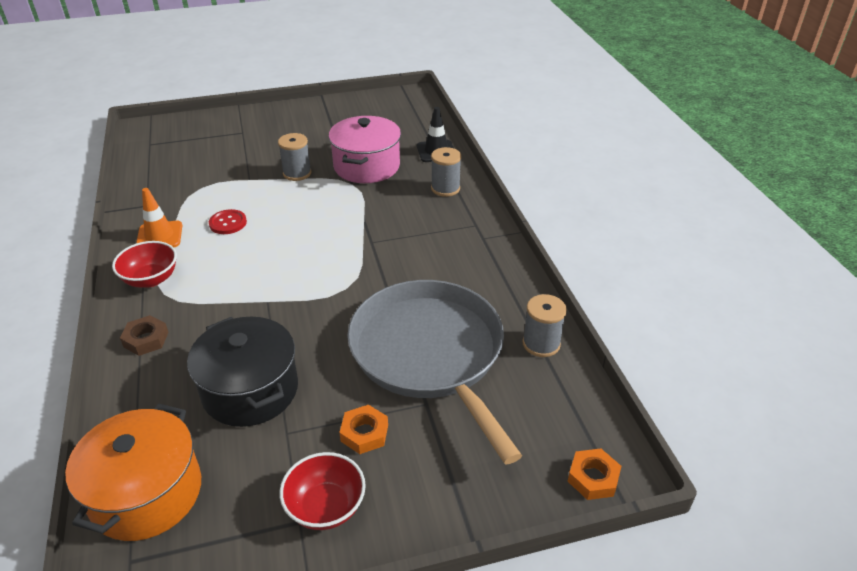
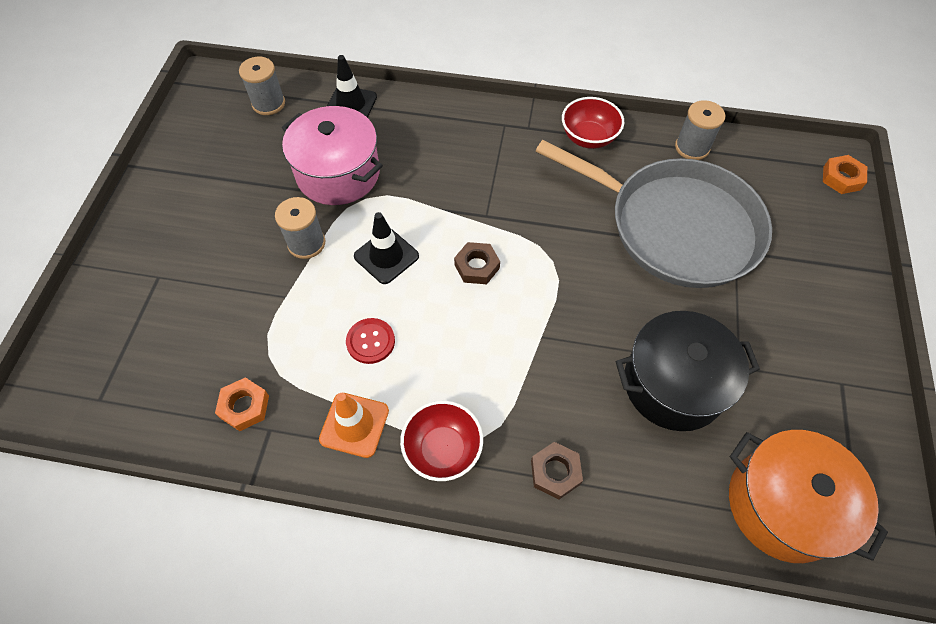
camera: 65 degrees left, 20 degrees up
(304, 208) = (386, 256): none -> black traffic cone
(318, 251) = (477, 266): none -> brown nut
(325, 507) = (831, 359): red bowl -> red bowl (588, 137)
(364, 433) = (757, 306): orange nut -> orange nut (244, 406)
(430, 354) = (675, 226): grey pan -> grey pan turned 150 degrees counterclockwise
(445, 188) = (427, 123): grey spool -> grey spool (268, 103)

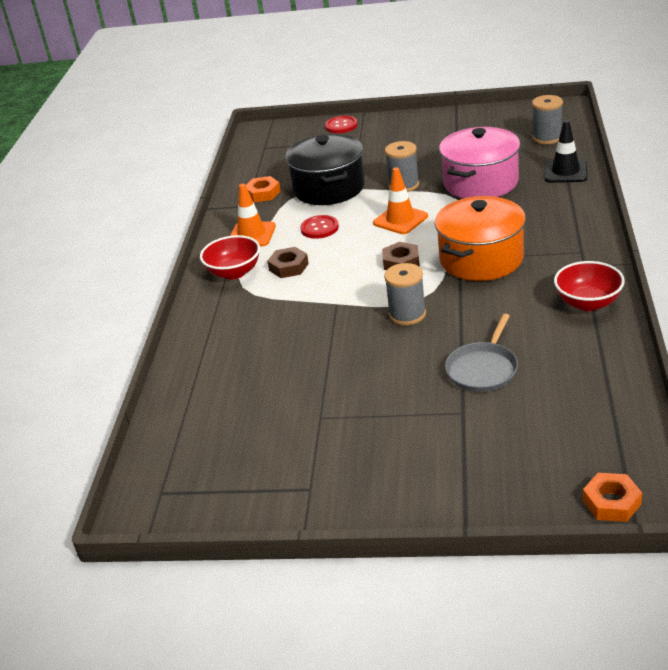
camera: 90 degrees right, 25 degrees down
(98, 294) = (341, 126): none -> red button
(386, 256) = (400, 220): black traffic cone -> orange traffic cone
(555, 472) = (216, 324): brown nut -> brown nut (288, 267)
(673, 384) = (298, 378): black pot -> black pot (329, 188)
(675, 226) = (483, 369): grey pan -> grey pan, size x0.44
(692, 147) = (608, 375): grey spool -> grey spool (407, 314)
(782, 505) = (186, 445): orange pot -> orange pot (481, 259)

